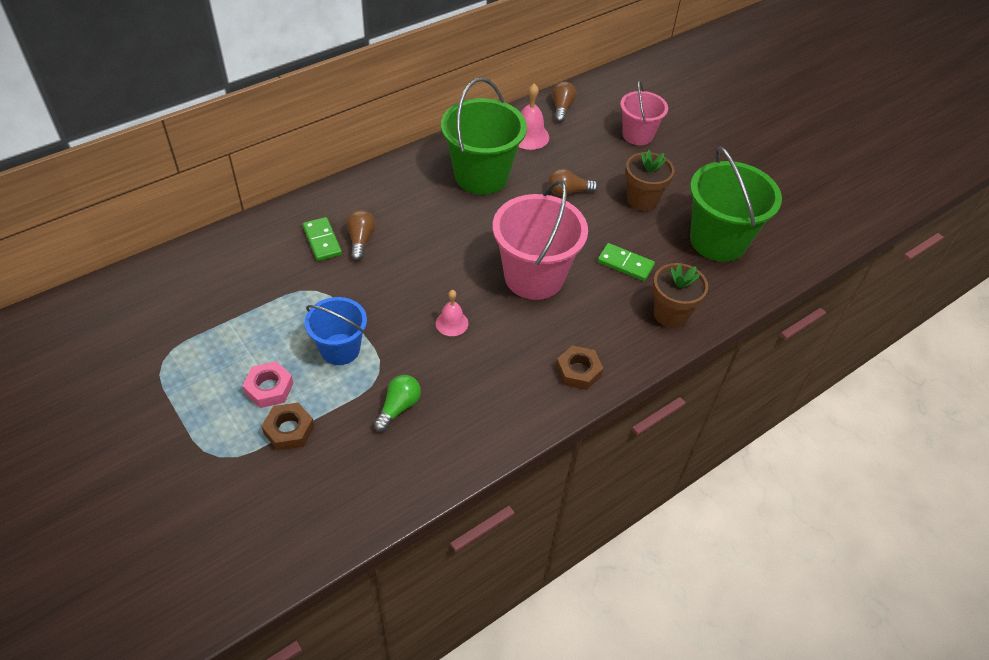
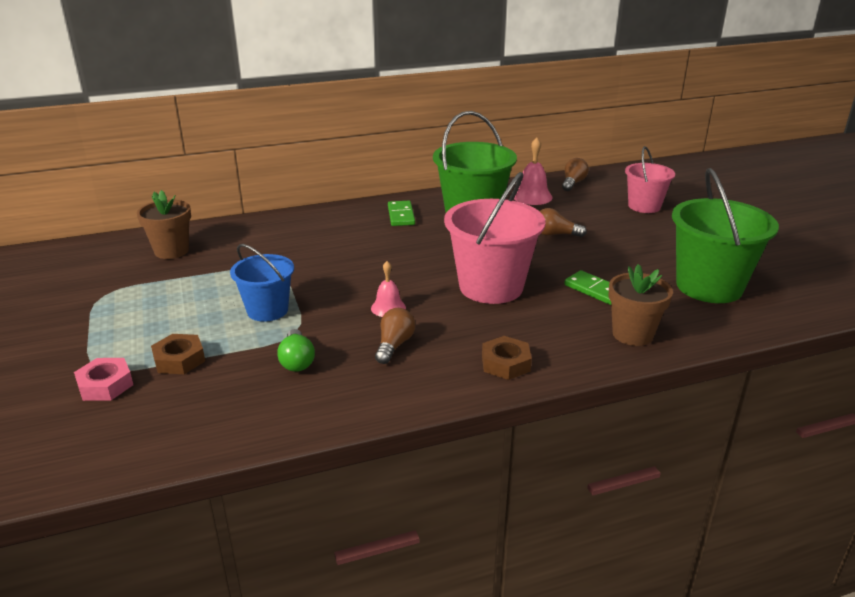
camera: 20 degrees right, 20 degrees down
(269, 388) = (182, 327): pink nut -> pink nut (105, 385)
(322, 241) = (299, 238): green domino -> green domino (401, 215)
(361, 240) = (334, 242): brown light bulb -> brown light bulb (394, 345)
(398, 407) = (297, 361): green light bulb -> green light bulb turned 120 degrees clockwise
(642, 200) = (632, 248): brown flower pot -> brown flower pot (171, 251)

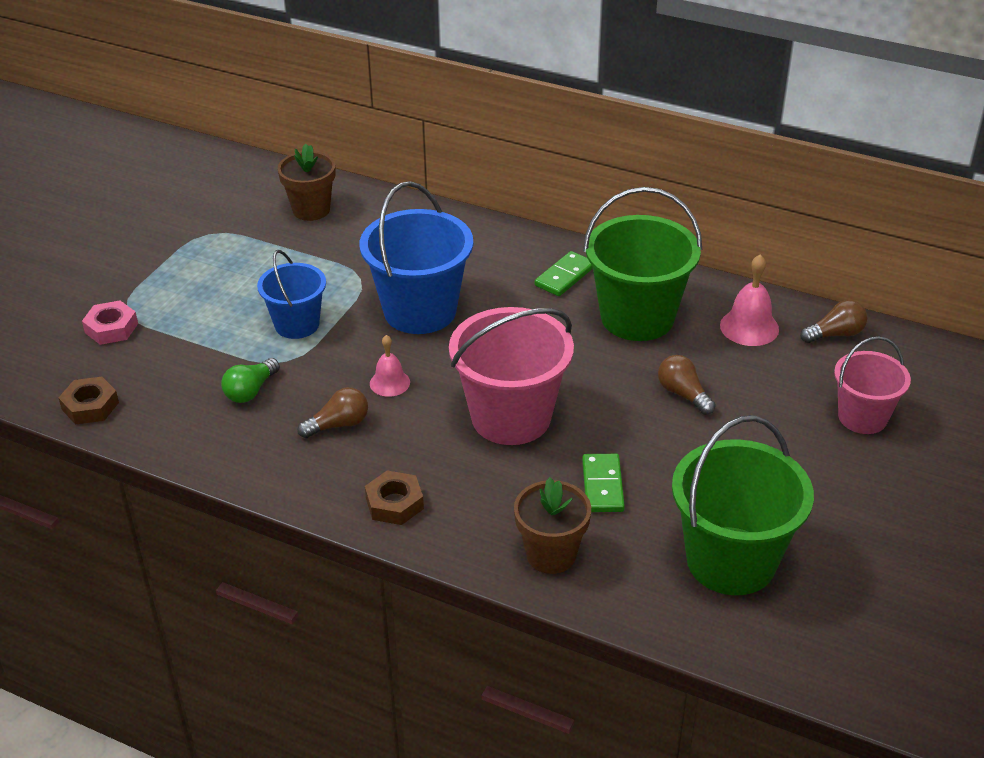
camera: 45 degrees right, 10 degrees up
(179, 360) = (179, 335): brown nut -> brown nut (90, 406)
(342, 266) = (420, 311): none -> blue bucket

